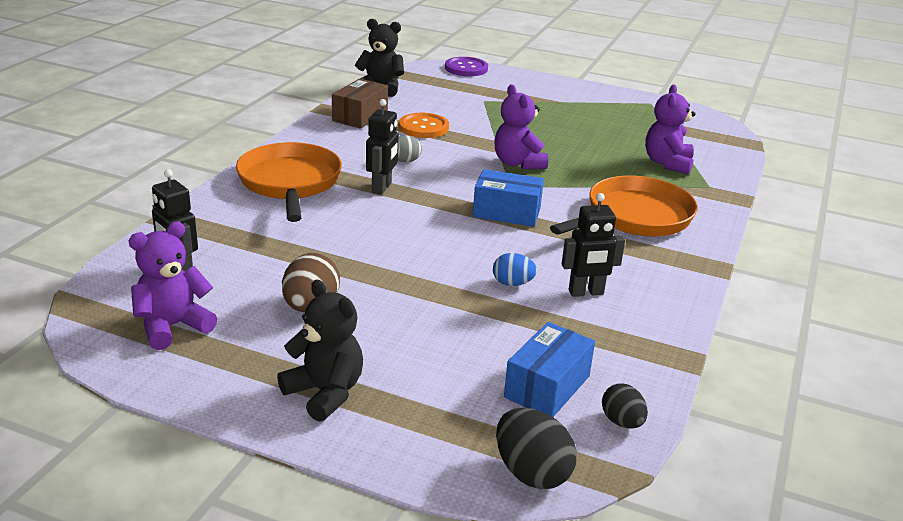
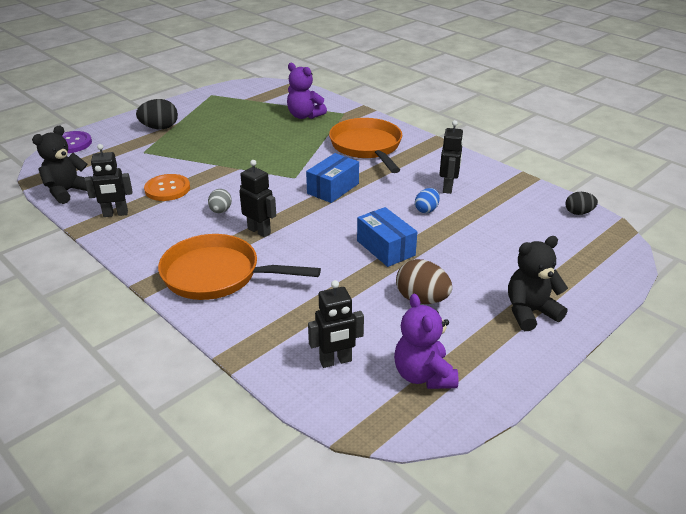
camera: 65 degrees left, 5 degrees up
(360, 116) = (115, 214): brown box -> black robot
(518, 163) = (263, 165): purple teddy bear -> none
(531, 473) = (618, 252): black egg -> black egg (160, 128)
(547, 386) = (541, 227): blue box -> blue box (385, 248)

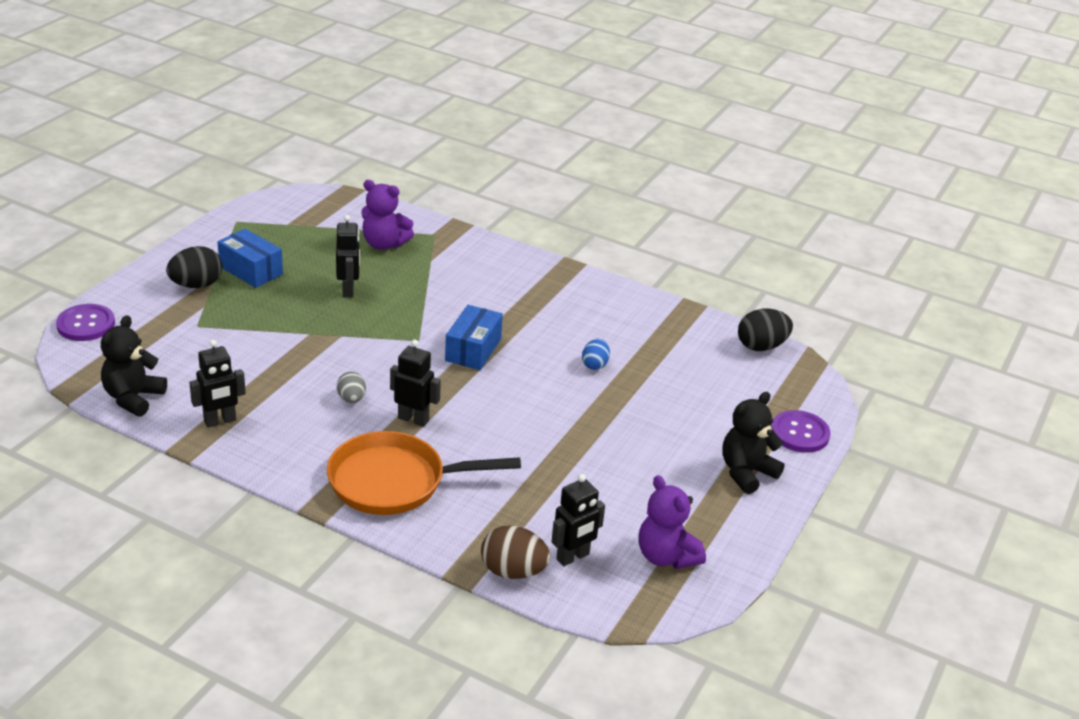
camera: 20 degrees left, 0 degrees up
(167, 189) = (265, 377): orange button -> none
(367, 147) = (487, 284): orange pan -> none
(385, 248) = (569, 420): blue box -> blue box (251, 270)
(422, 299) = (632, 475): brown egg -> brown egg (513, 571)
(448, 188) = (608, 331): black robot -> black robot (348, 290)
(578, 213) = (761, 346): black egg -> black egg, size x1.58
(593, 286) = (799, 433): none -> purple button

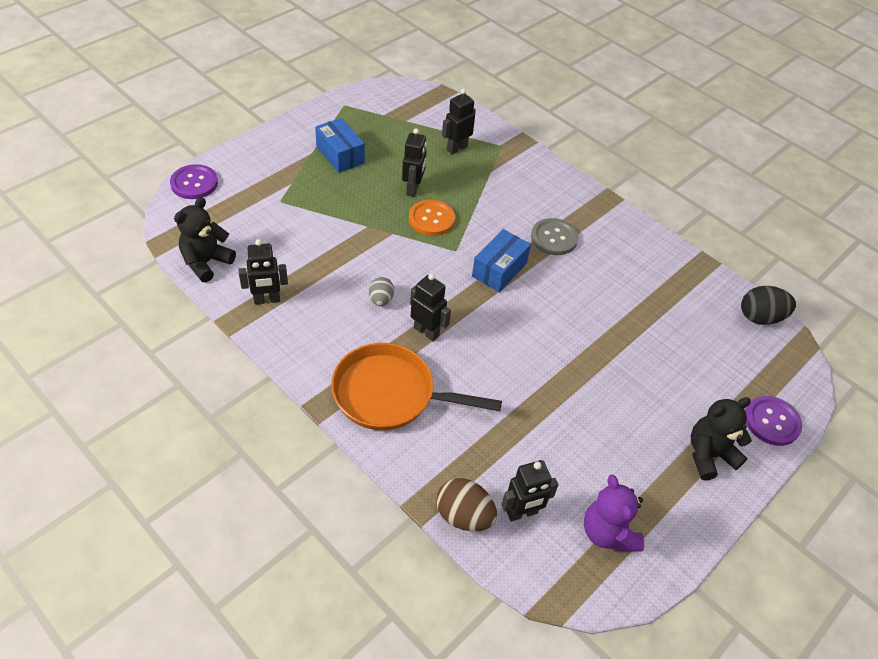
camera: 15 degrees right, 15 degrees up
(196, 285) = (292, 161): black egg -> none
(380, 315) = (431, 219): none -> orange button
(384, 244) = (457, 148): purple teddy bear -> black robot
(522, 311) = (554, 238): none -> grey button
(595, 365) = (601, 307): blue egg -> none

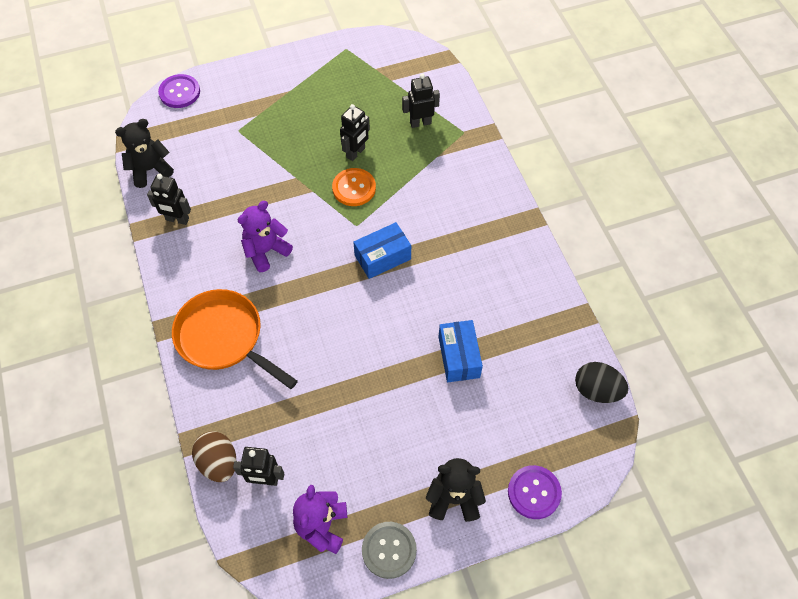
camera: 30 degrees right, 10 degrees up
(340, 155) = (313, 99): blue box -> blue box (458, 357)
(381, 300) = (266, 251): grey egg -> purple teddy bear
(426, 331) = (285, 293): black robot -> none
(554, 238) = (452, 242): grey button -> grey button (389, 550)

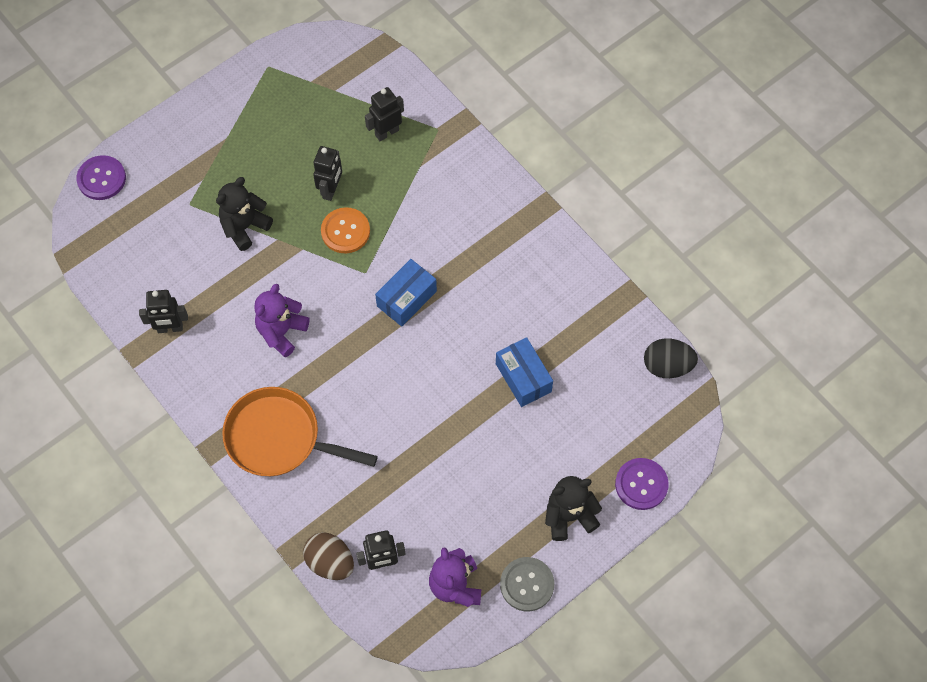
camera: 20 degrees left, 5 degrees up
(150, 170) = (112, 281): black teddy bear -> black teddy bear (244, 227)

